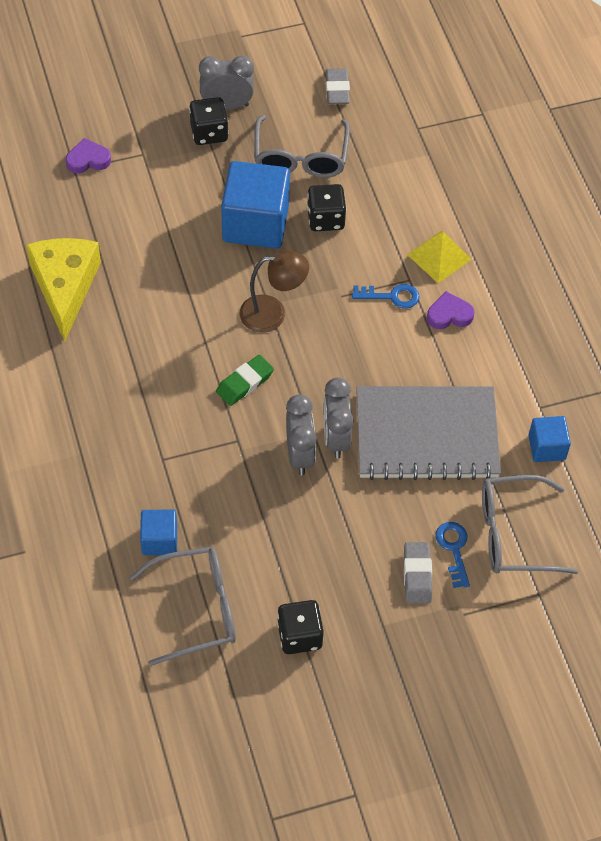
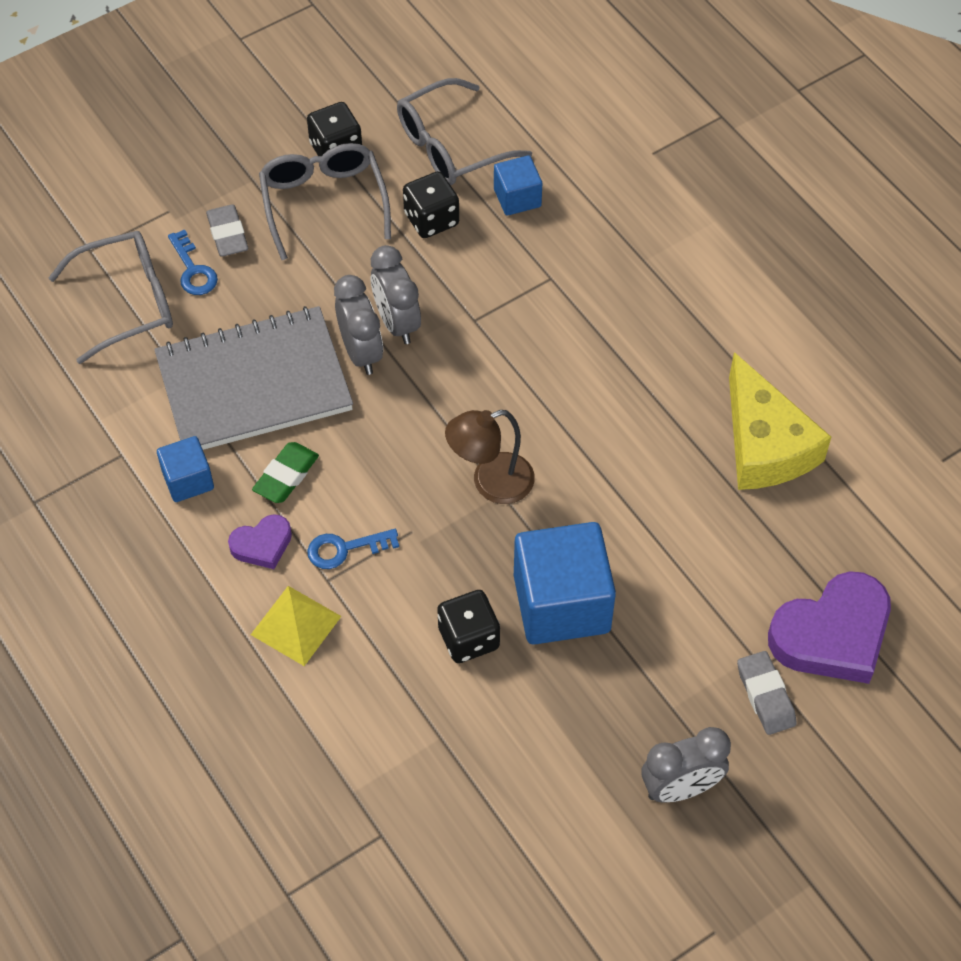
camera: 165 degrees right, 0 degrees up
(88, 160) = (832, 634): purple heart -> purple heart, size x1.96
(209, 133) = (686, 731): black dice -> black dice (431, 219)
(244, 383) = (492, 386): green eraser -> green eraser (286, 476)
(300, 157) = (538, 729): grey glasses -> grey glasses (324, 203)
(337, 89) = (526, 870): grey eraser -> grey eraser (765, 696)
(547, 447) = (105, 408): blue cube -> blue cube (188, 480)

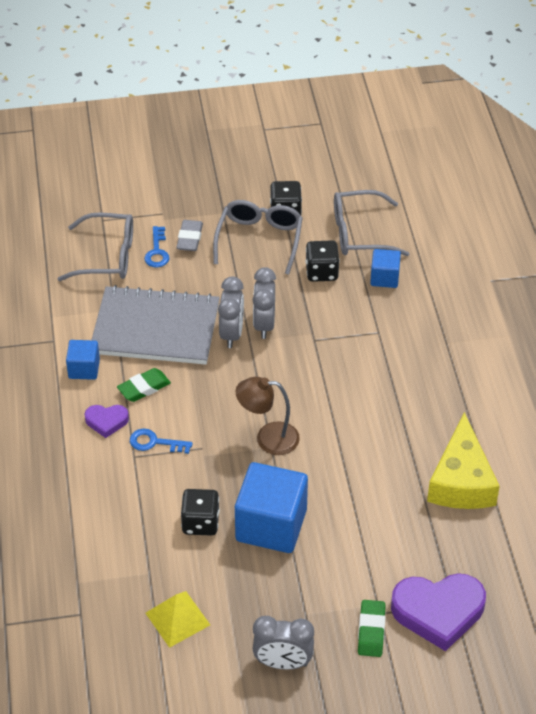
camera: 25 degrees right, 10 degrees down
(296, 625) = (99, 474): yellow pyramid -> yellow pyramid (177, 619)
(765, 696) = (371, 631): grey eraser -> green eraser

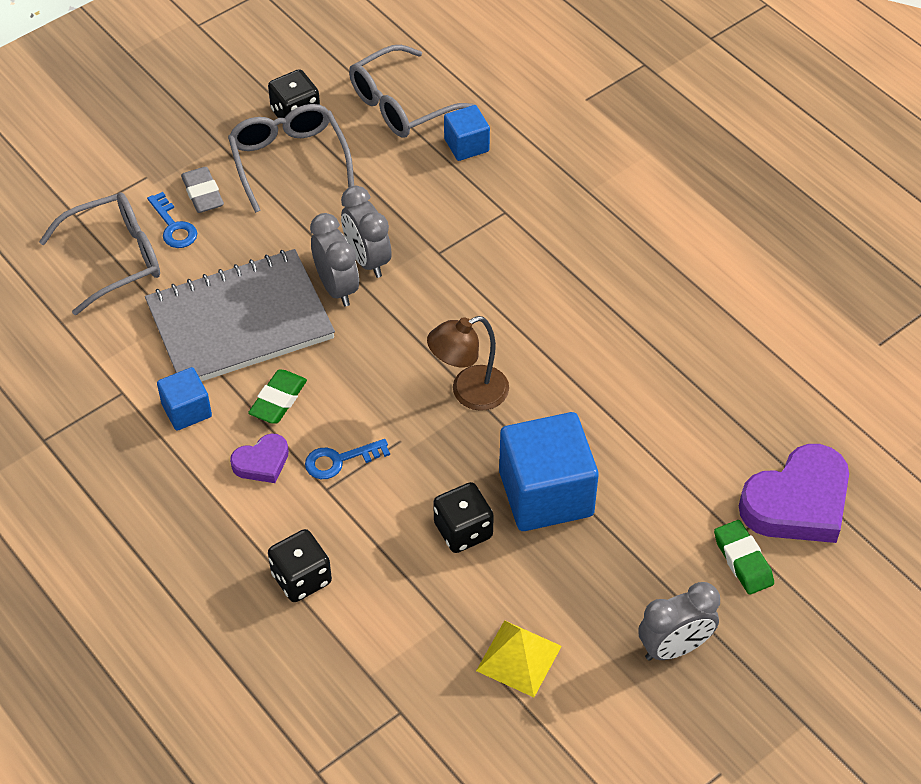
camera: 30 degrees left, 5 degrees up
(321, 272) = (390, 169): black dice -> black dice (301, 578)
(461, 481) = (716, 342): yellow cheese -> none

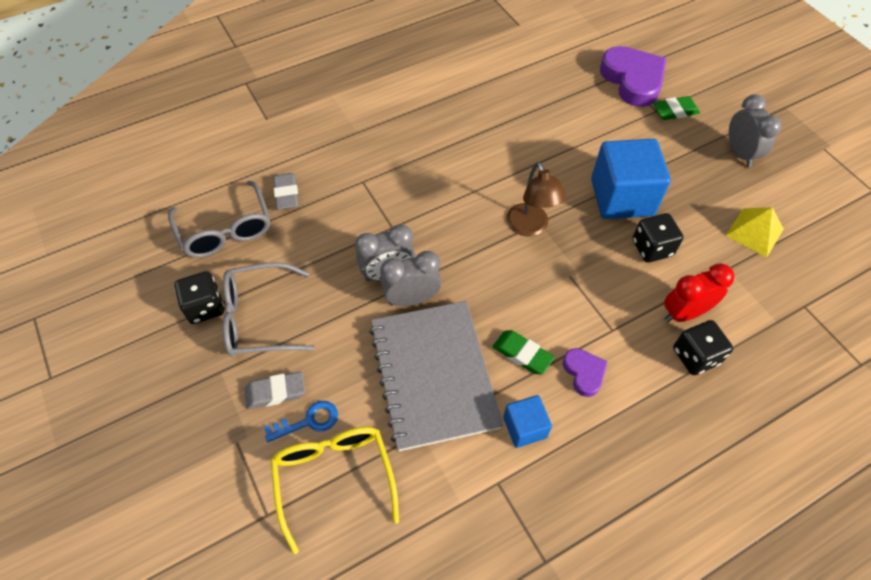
camera: 80 degrees left, 5 degrees up
(114, 259) = (334, 479): grey glasses -> yellow glasses
(339, 460) = (586, 317): blue key -> none
(364, 567) = (684, 313): none -> red clock
(466, 145) = (286, 194): blue cube -> grey eraser

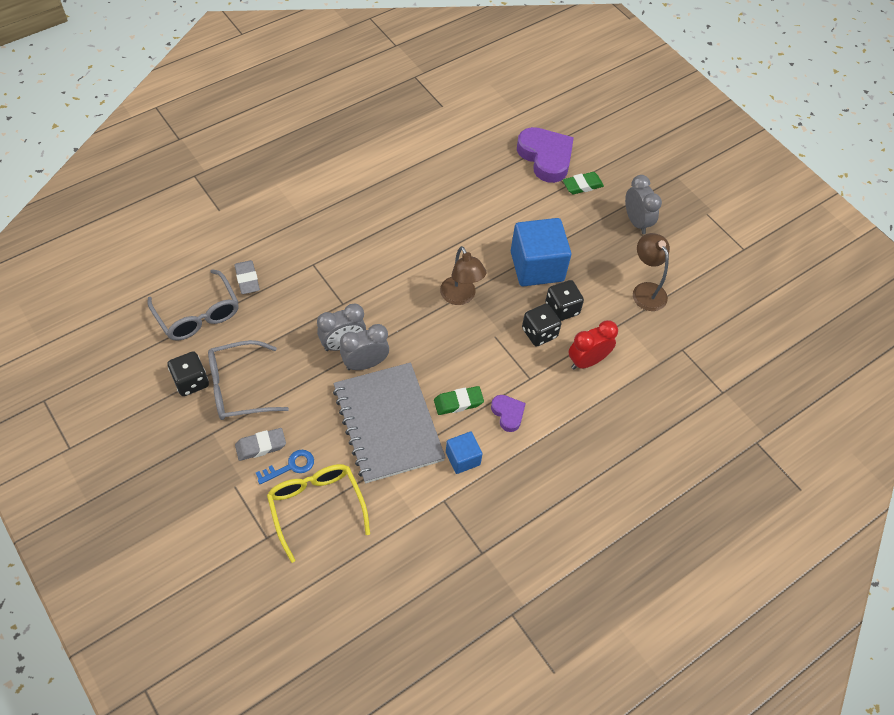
camera: 10 degrees left, 0 degrees up
(522, 354) = (458, 402): green eraser -> green eraser turned 45 degrees counterclockwise
(695, 356) = (595, 395): black dice -> black dice (539, 333)
(754, 232) = (646, 290): yellow pyramid -> brown lamp

